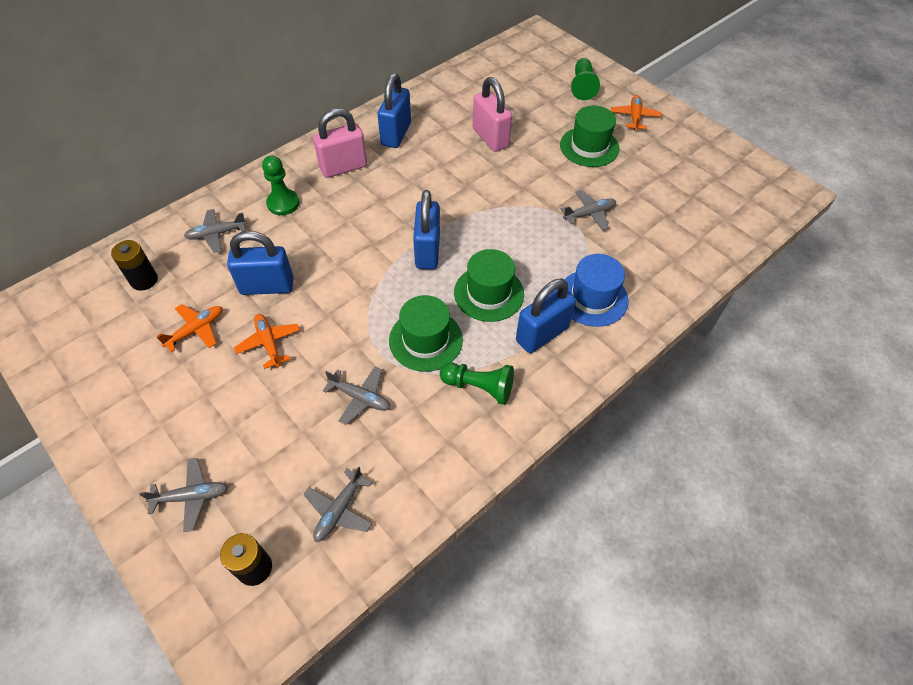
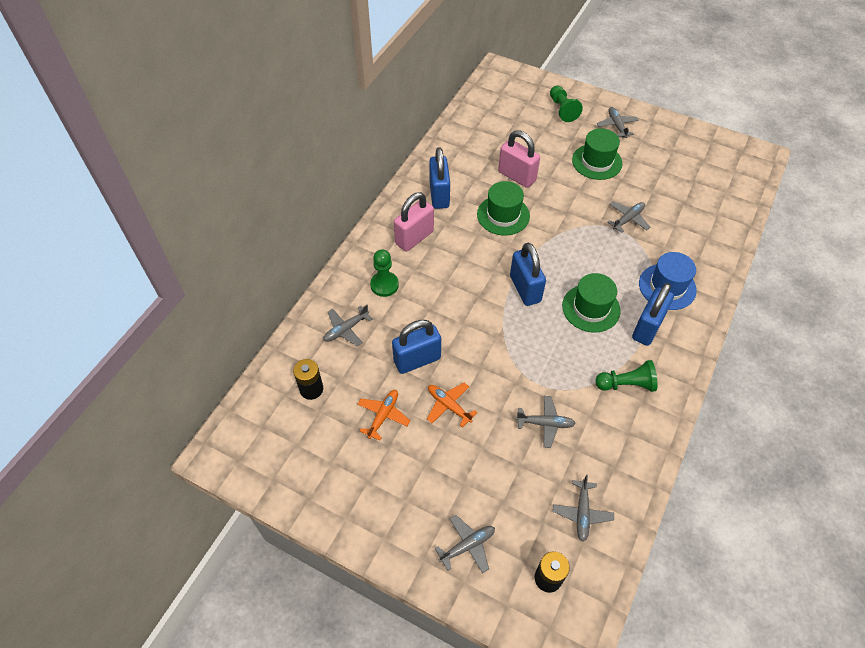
camera: 20 degrees left, 0 degrees up
(425, 340) = (566, 361): green hat -> green hat (503, 215)
(634, 117) = (616, 125): orange plane -> grey plane

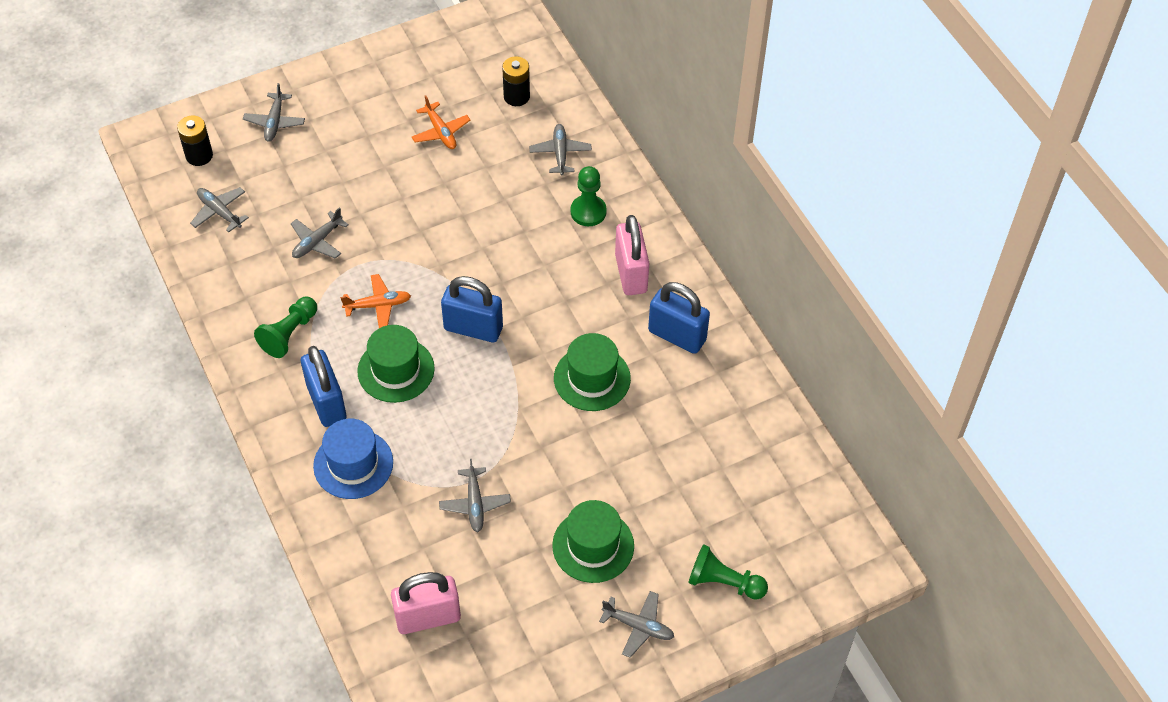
camera: 125 degrees right, 0 degrees up
(417, 360) = (474, 187): blue padlock -> none
(448, 406) = (404, 183): orange plane -> orange plane (378, 305)
(517, 176) = (642, 436): pink padlock -> pink padlock (428, 617)

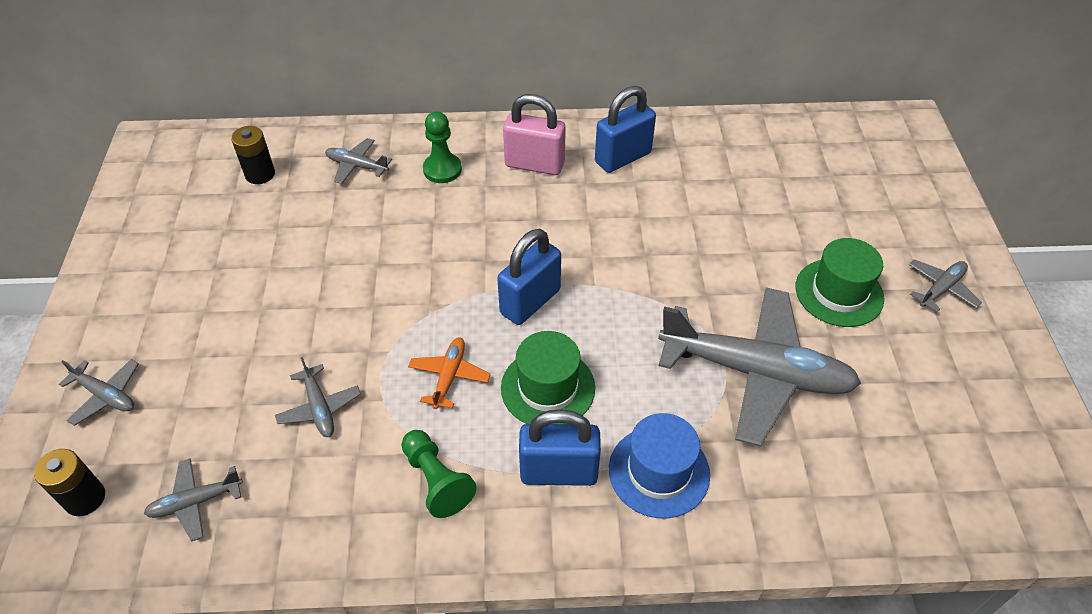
camera: 65 degrees left, 5 degrees down
(428, 617) = (891, 463): pink padlock -> none
(441, 132) = (254, 246): orange plane -> none
(475, 504) = (756, 372): grey plane -> grey plane, size x2.30
(592, 378) = (641, 230): green hat -> none
(723, 582) = (905, 215): green pawn -> none

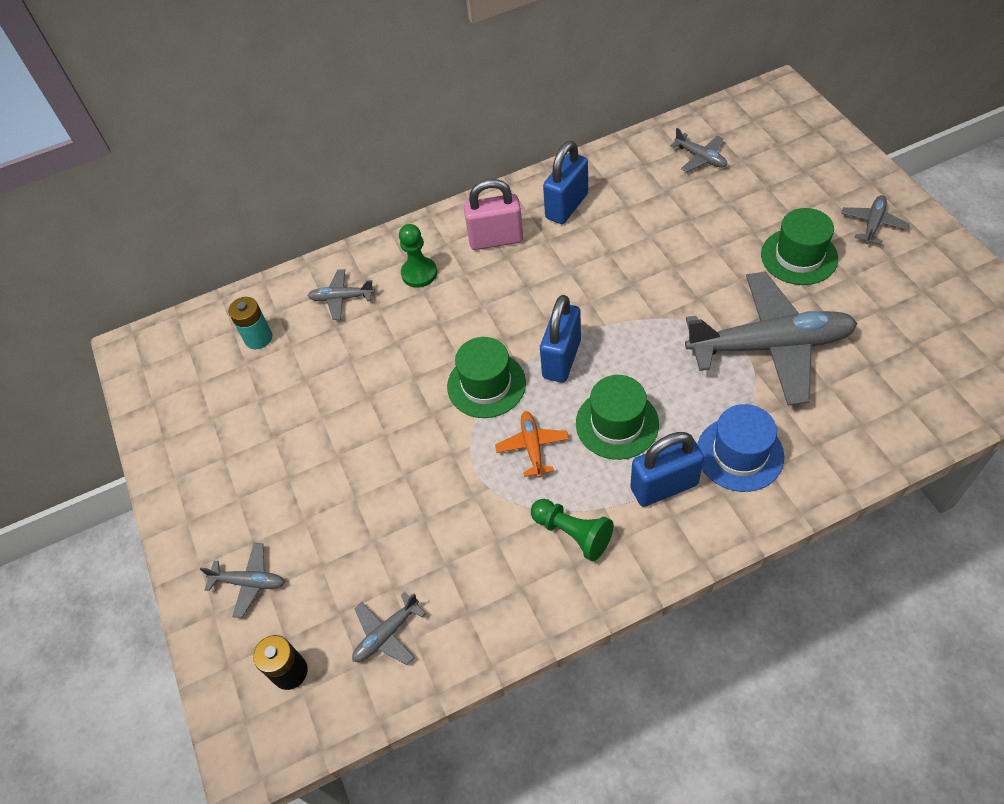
camera: 15 degrees left, 5 degrees up
(260, 174) = (258, 338): black battery -> turquoise battery
(319, 408) = (441, 516): grey plane -> grey plane (700, 158)
(441, 298) = (486, 385): none -> green hat

